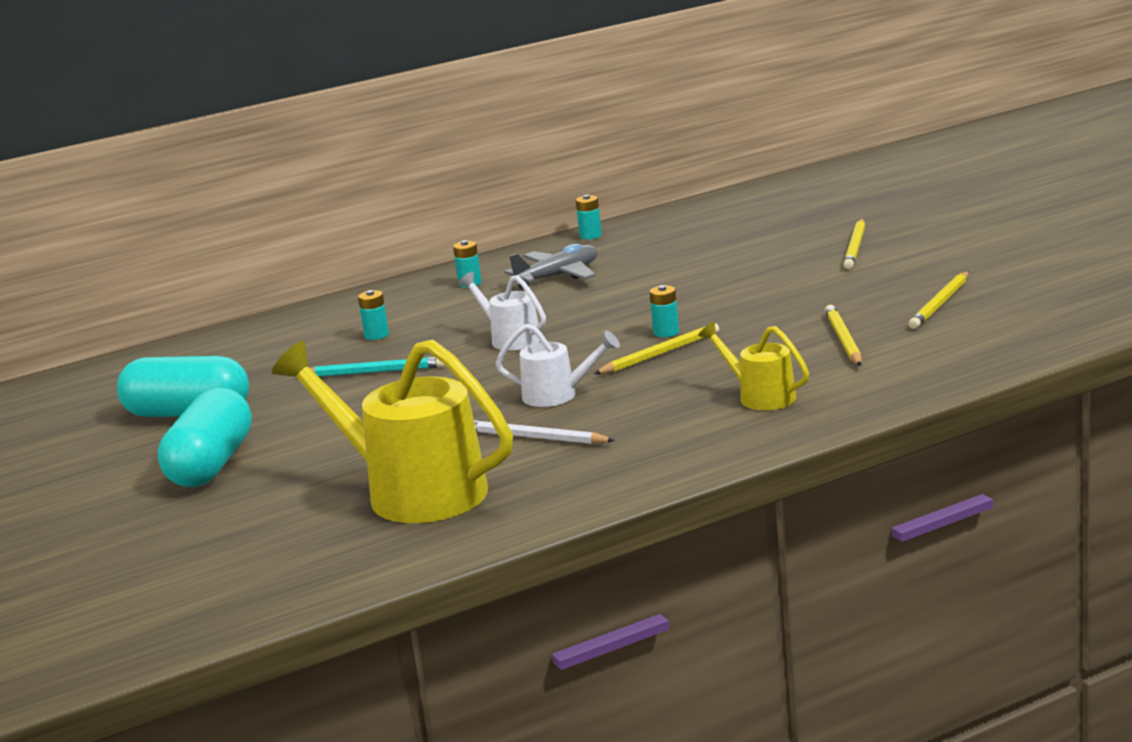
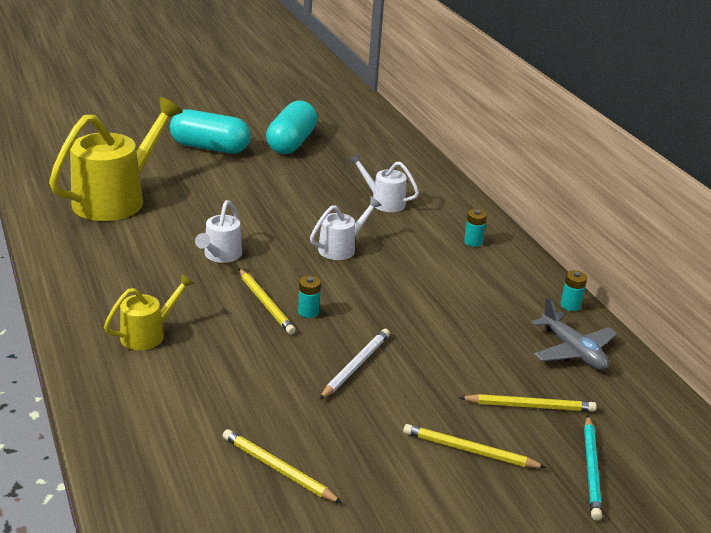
camera: 90 degrees right, 10 degrees up
(374, 372) = (315, 197): turquoise pencil -> turquoise pencil (591, 469)
(376, 335) = (383, 201): turquoise battery -> white watering can
(535, 437) = (158, 241): white pencil -> white pencil (355, 366)
(558, 276) = (469, 279): grey plane -> grey plane (573, 351)
(844, 340) = (229, 394): yellow pencil -> yellow pencil (529, 406)

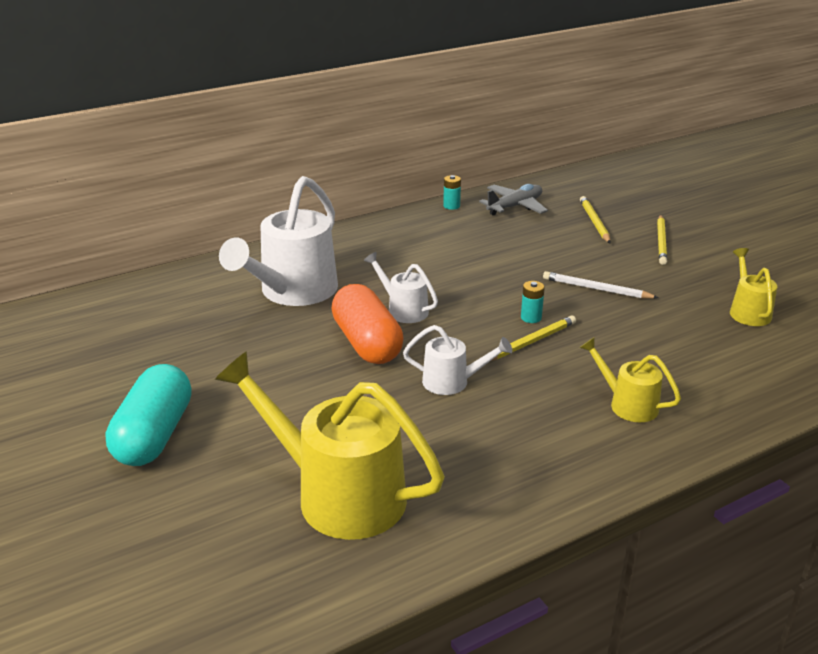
camera: 95 degrees left, 0 degrees up
(278, 469) = (747, 311): yellow pencil -> yellow watering can
(291, 143) = (135, 367): turquoise capsule -> none
(292, 226) = (367, 343): none -> orange capsule
(383, 201) = (292, 292): white watering can -> white watering can, size x1.98
(473, 242) = (363, 244): turquoise battery -> none
(591, 469) = (644, 204): turquoise pencil -> none

